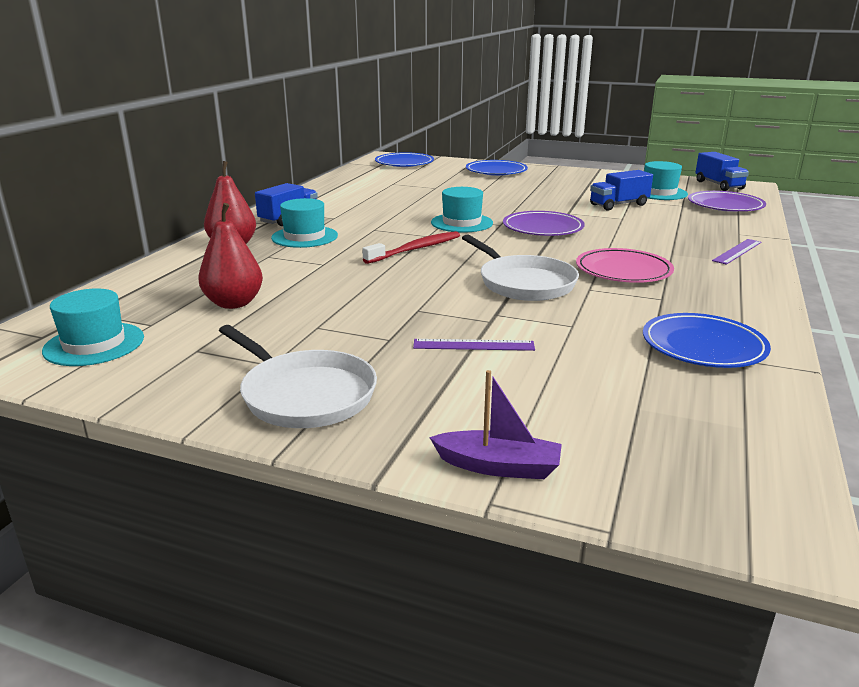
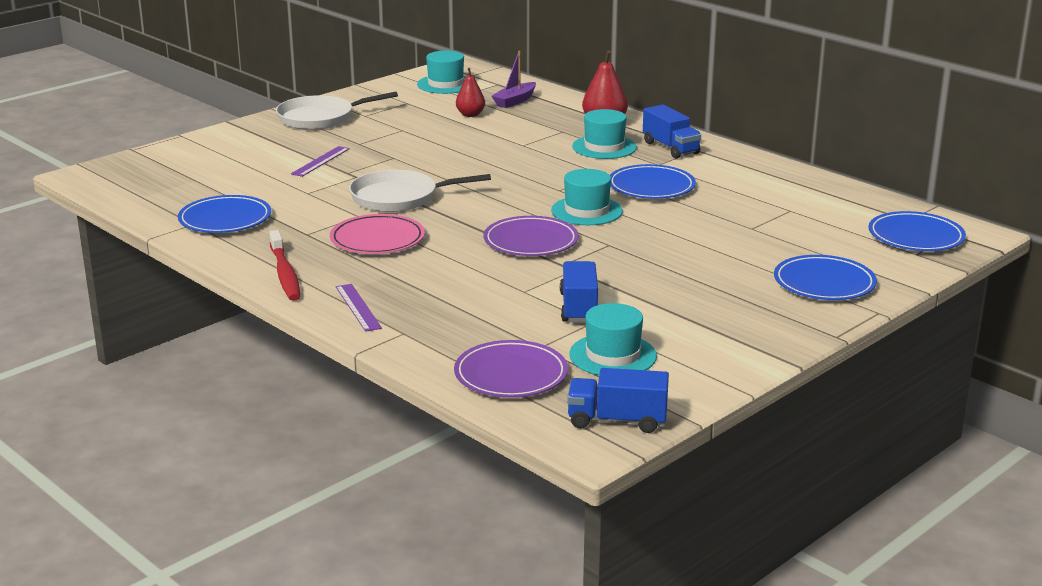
camera: 115 degrees right, 0 degrees up
(234, 303) = (470, 115): red pear -> red pear, size x0.66
(388, 214) = (651, 187): none -> blue plate
(416, 249) = (524, 179): red toothbrush -> red toothbrush (285, 273)
(498, 466) = (201, 141): purple boat -> purple boat (515, 101)

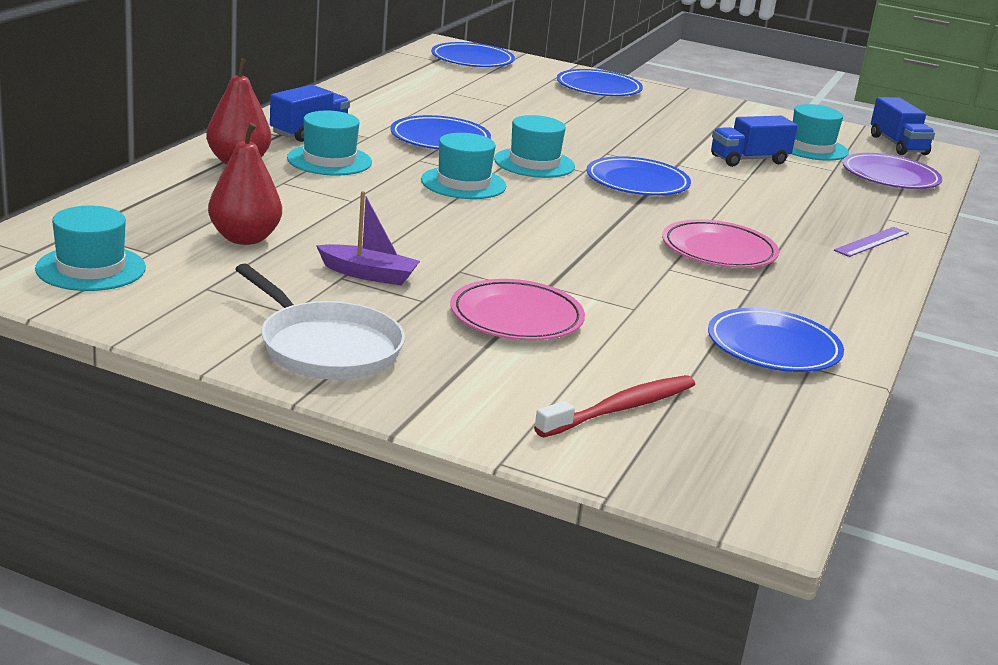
camera: 115 degrees left, 0 degrees up
(285, 273) = (857, 285): red toothbrush -> red toothbrush (621, 409)
(321, 161) = (516, 317): purple ruler -> pink plate
(399, 198) = (593, 252): white pan -> none
(470, 115) = (244, 238): red pear -> red pear, size x1.51
(515, 101) = (163, 215): purple boat -> purple boat (368, 274)
(531, 241) = (637, 182): purple plate -> blue plate
(546, 180) = (463, 183): none -> turquoise hat

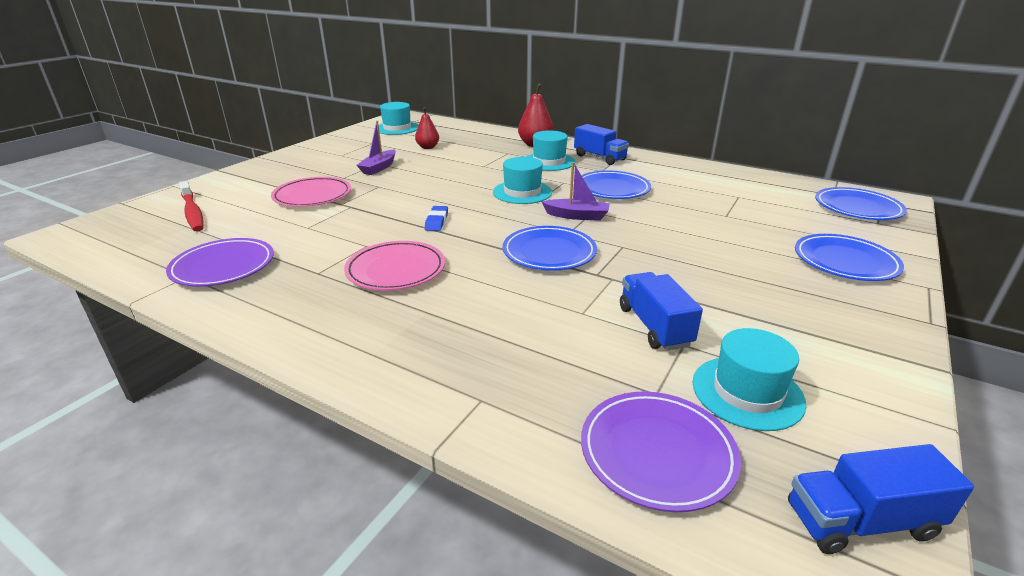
camera: 100 degrees right, 5 degrees up
(244, 238) = (428, 147): red pear -> red pear, size x0.66
(326, 348) = (302, 160): white pan -> none
(534, 163) = (577, 216): turquoise hat -> purple boat
(580, 232) = (436, 221): none -> blue eraser
(773, 347) = (223, 267): blue plate -> purple plate
(872, 242) = (407, 366): purple ruler -> none

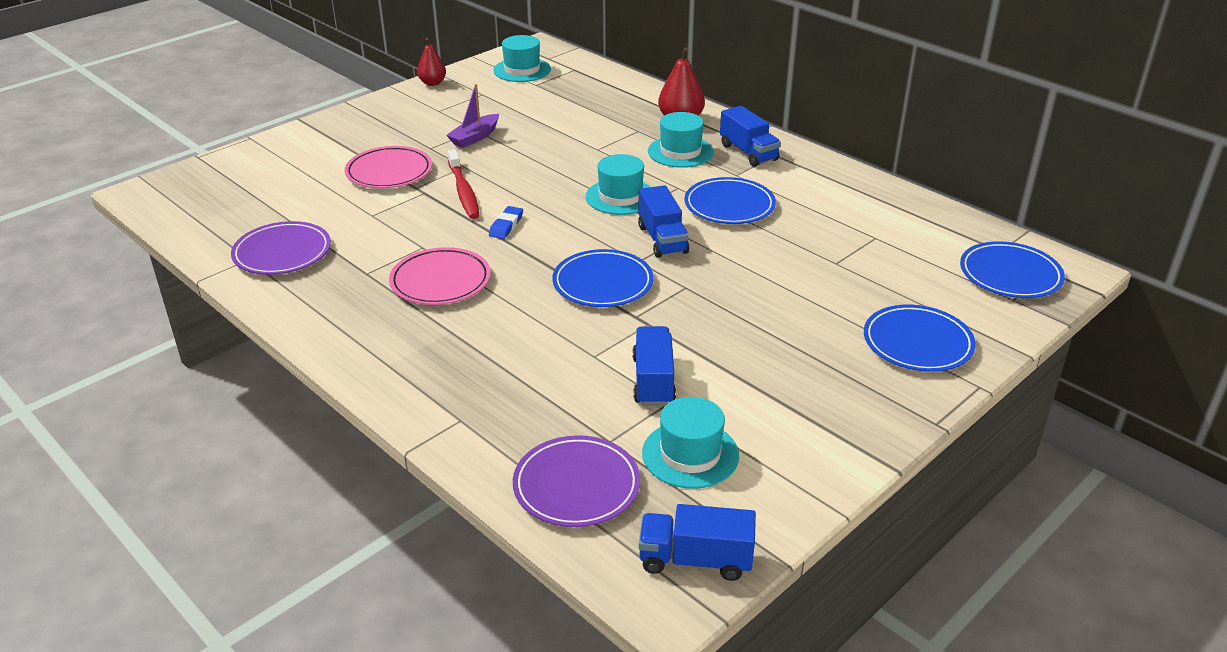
camera: 15 degrees right, 5 degrees up
(193, 212) = (264, 179): red toothbrush -> red toothbrush (464, 191)
(428, 147) = (545, 109): red pear -> red pear (432, 83)
(577, 216) = (662, 239): purple boat -> blue truck

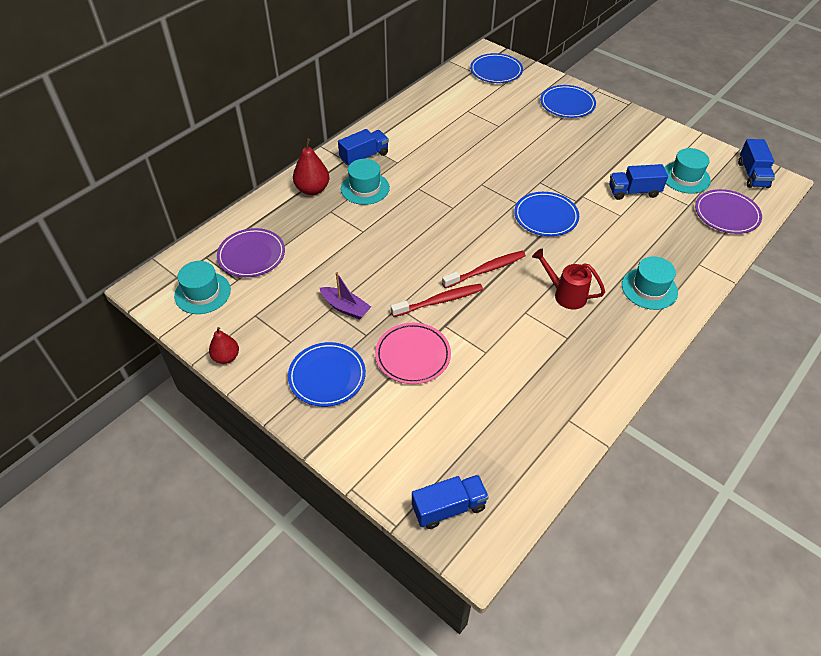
camera: 95 degrees left, 15 degrees up
(282, 253) = (554, 398): purple plate -> purple plate (251, 255)
(440, 281) = (565, 295): pink plate -> red watering can
(506, 226) = (486, 270): blue eraser -> red toothbrush
(620, 197) = (435, 215): turquoise hat -> turquoise hat (649, 288)
(662, 239) = (488, 193): blue truck -> blue truck (449, 508)
(729, 205) = (440, 165): blue plate -> blue plate (327, 376)

